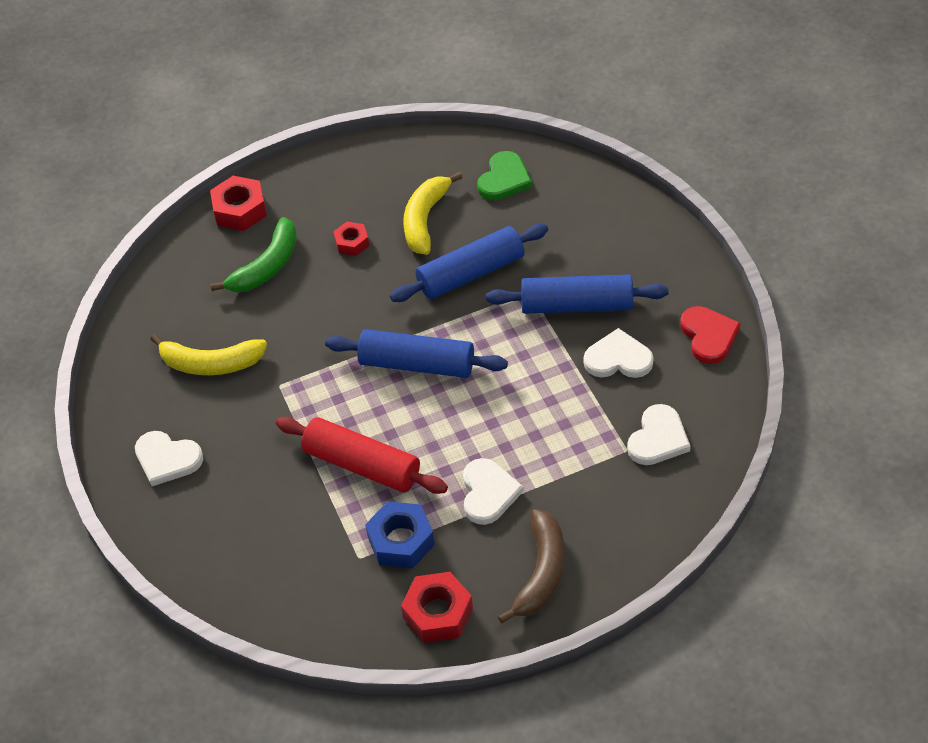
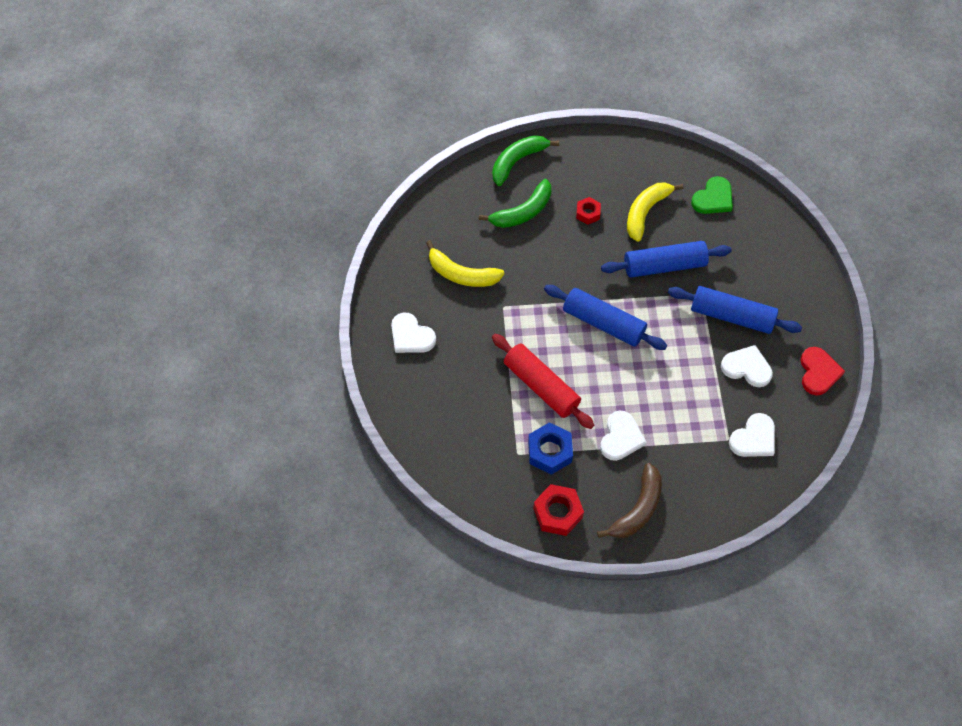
camera: 15 degrees right, 10 degrees up
(240, 210) = (517, 161): red nut -> green banana

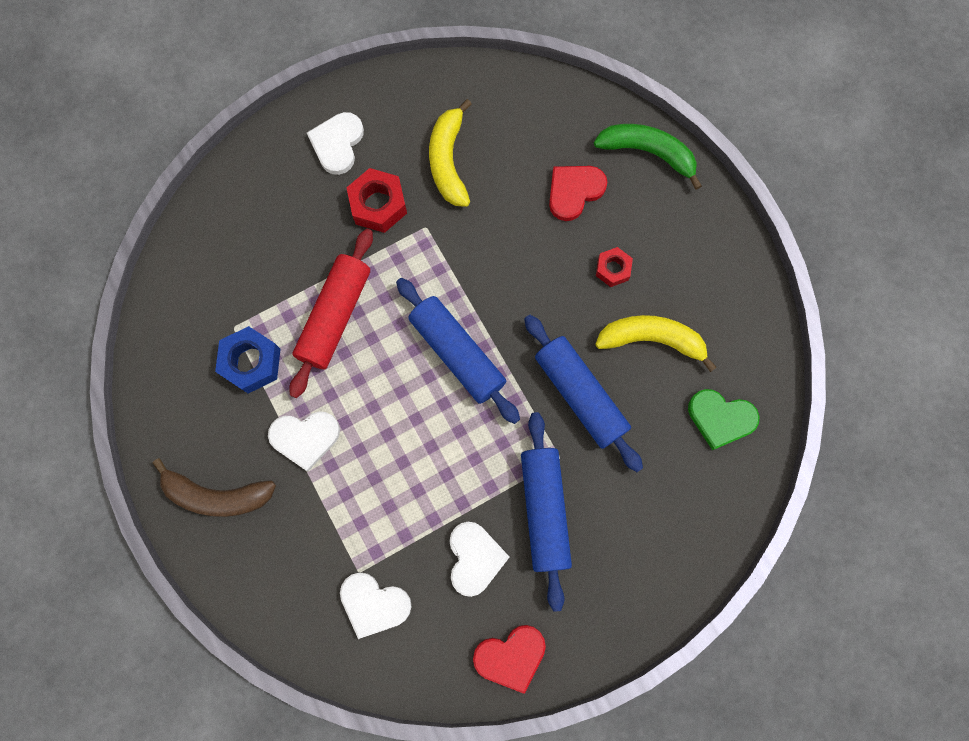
camera: 65 degrees right, 15 degrees up
(523, 212) = (574, 191): green banana -> red heart
(557, 513) = (175, 404): red nut -> red nut (378, 205)
(603, 323) = (457, 353): blue rolling pin -> blue rolling pin turned 45 degrees counterclockwise

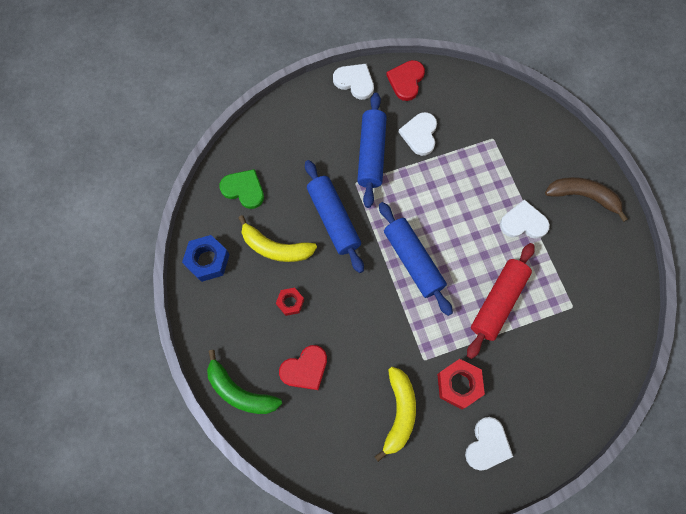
camera: 170 degrees left, 5 degrees down
(251, 362) = (560, 279): blue nut -> blue nut (208, 260)
(374, 604) = (485, 120): white heart -> white heart (355, 82)
(511, 657) = (406, 81): red heart -> red heart turned 60 degrees counterclockwise

